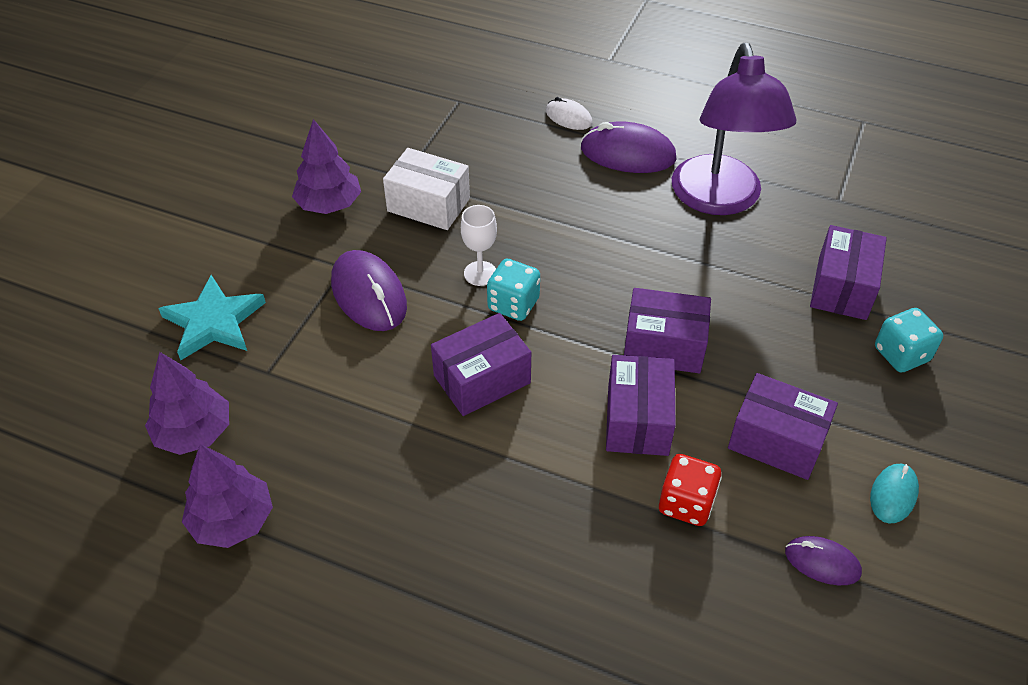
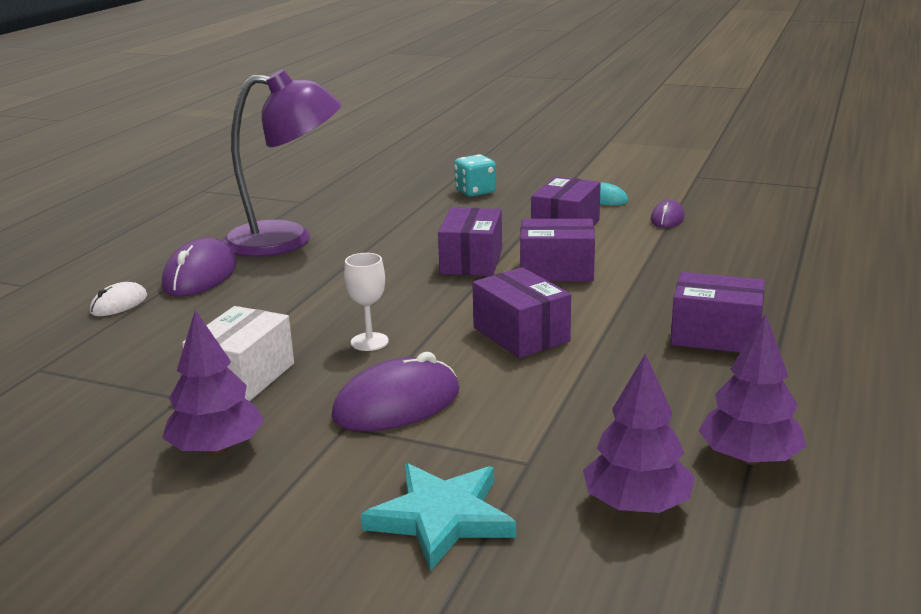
camera: 90 degrees left, 25 degrees down
(513, 304) = (417, 323): turquoise dice -> none
(686, 503) = (635, 255): red dice -> none
(842, 288) = (406, 204): purple box -> purple box (715, 336)

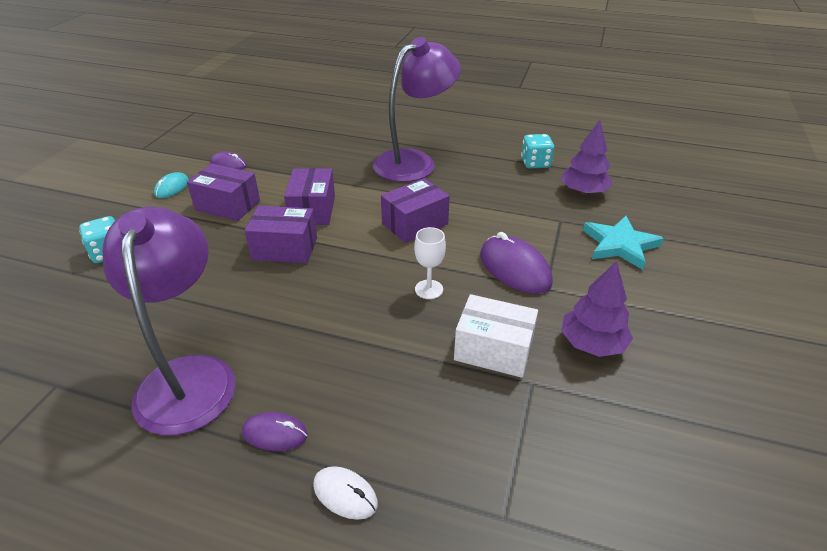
camera: 95 degrees left, 15 degrees up
(200, 275) = (275, 434): purple mouse -> purple mouse, size x0.57
(715, 336) = (414, 161): purple box -> purple lamp
(749, 458) = (535, 163): purple tree -> turquoise dice

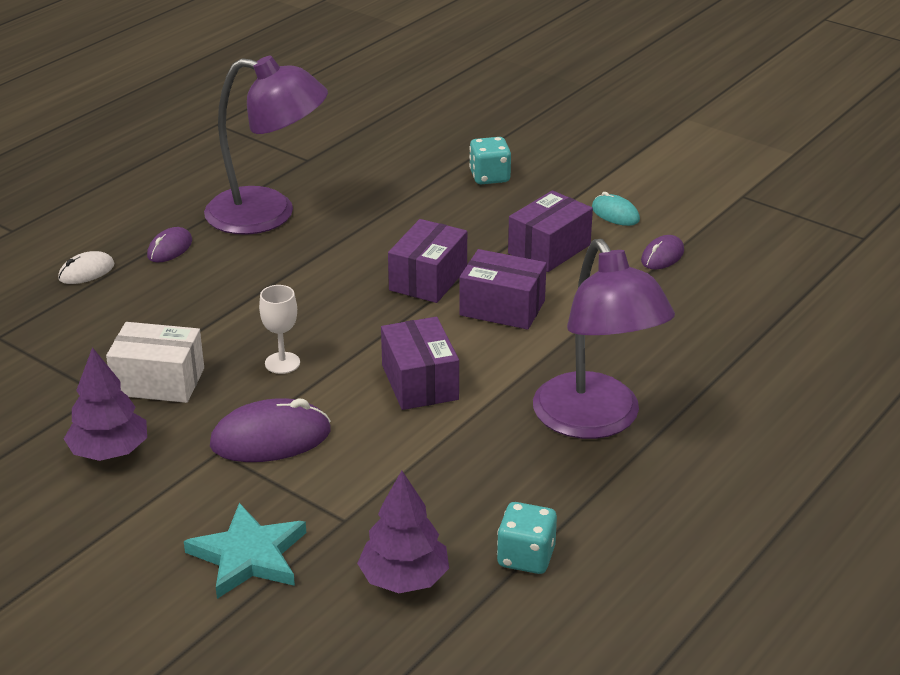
camera: 110 degrees right, 5 degrees down
(493, 350) = (159, 381): white box -> white box turned 60 degrees clockwise

